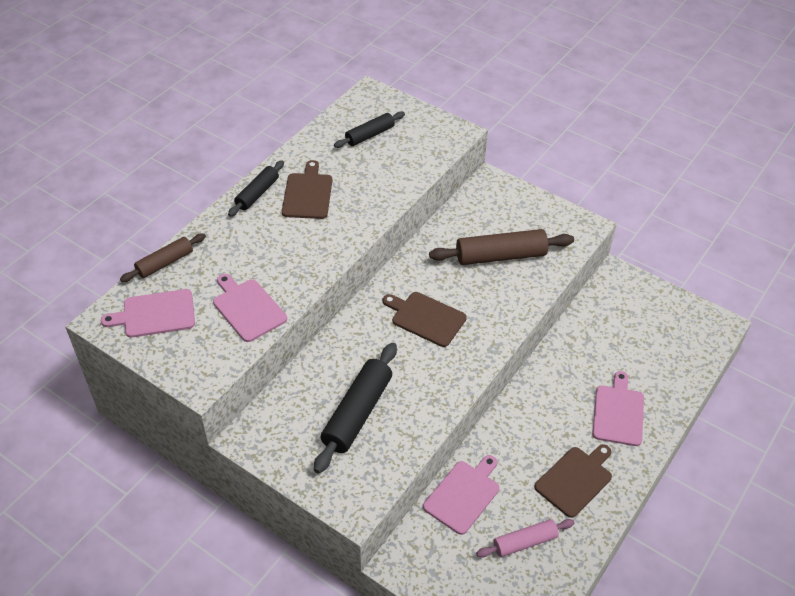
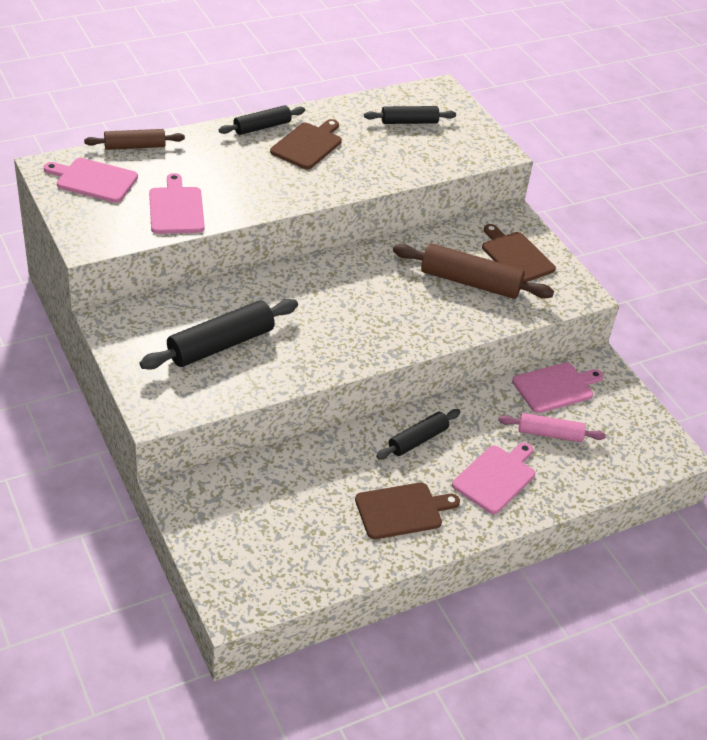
camera: 25 degrees right, 5 degrees down
(426, 318) = (350, 300): brown cutting board -> brown cutting board (515, 256)
(463, 494) = (282, 470): pink cutting board -> pink cutting board (555, 387)
(524, 542) = (307, 535): pink rolling pin -> pink rolling pin (550, 434)
(541, 411) = (418, 440): none -> black rolling pin

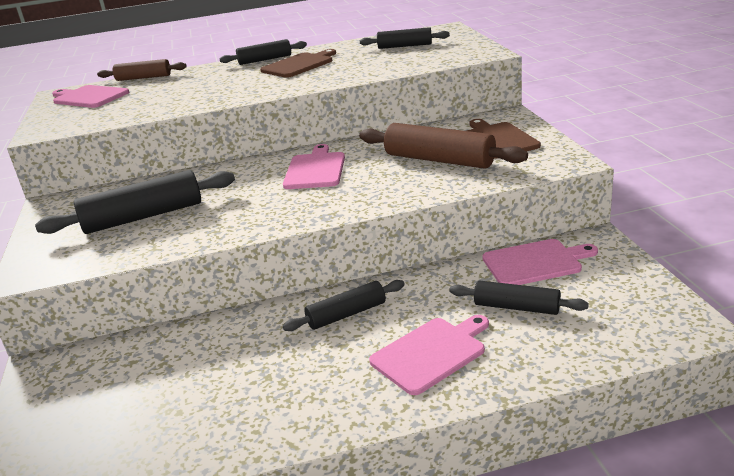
camera: 20 degrees right, 15 degrees down
(176, 208) = (144, 107): pink cutting board -> pink cutting board (315, 169)
(402, 510) = (293, 388): brown cutting board -> none
(550, 434) = (516, 307): pink rolling pin -> black rolling pin

